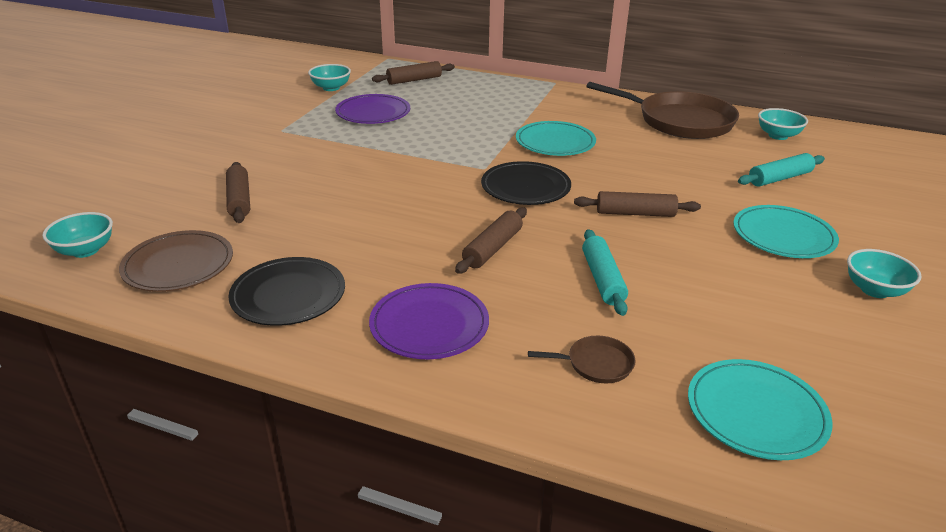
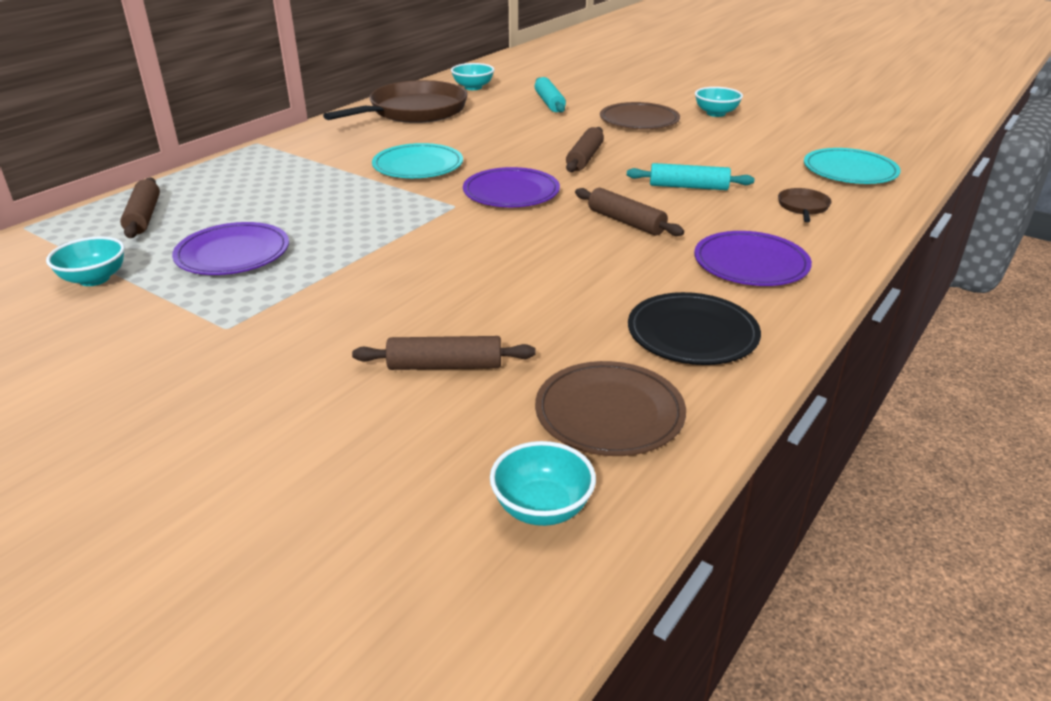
camera: 75 degrees left, 0 degrees up
(525, 187) = (511, 192): black plate -> purple plate
(783, 236) = (639, 120): turquoise plate -> brown plate

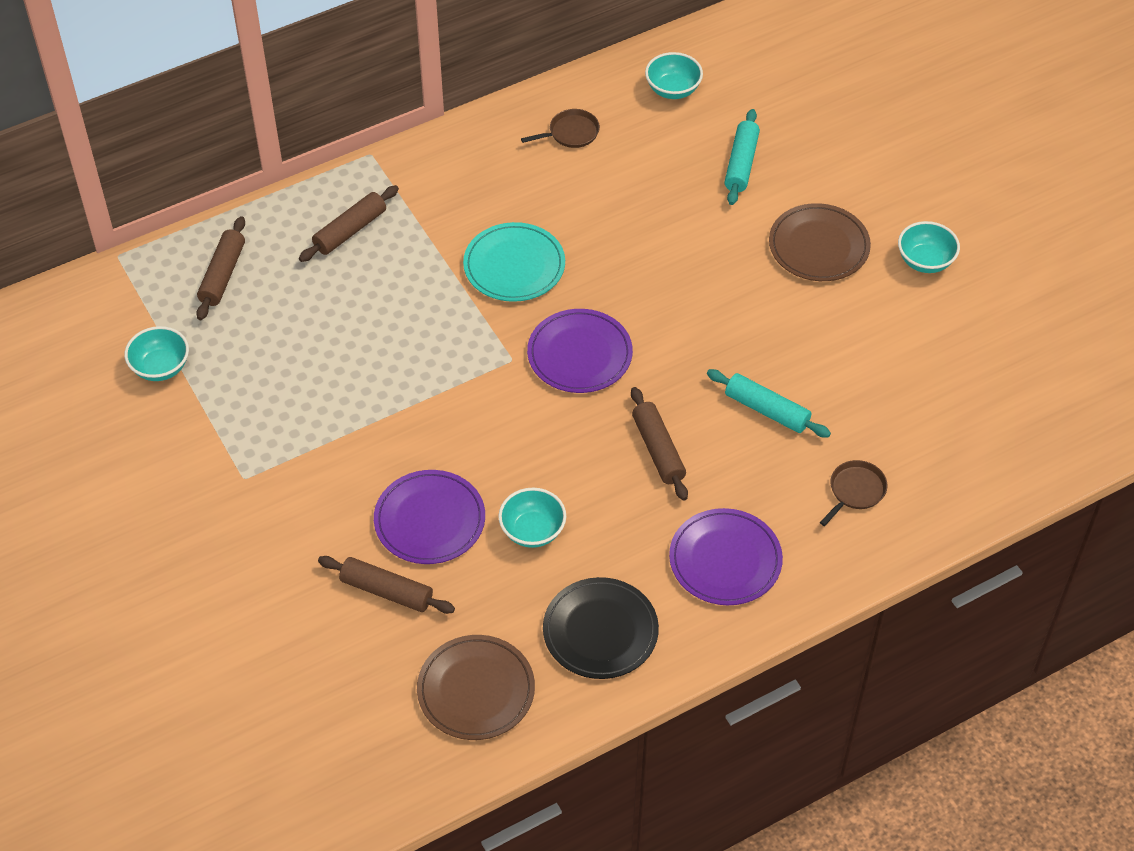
camera: 25 degrees right, 20 degrees up
(233, 254) = (281, 369): purple plate -> purple plate (429, 520)
(414, 111) = (571, 133): brown pan -> brown pan, size x0.41
(542, 508) = (379, 754): turquoise bowl -> turquoise bowl (532, 531)
(584, 158) = (698, 312): brown rolling pin -> brown rolling pin (350, 230)
(850, 171) = (969, 443): turquoise plate -> none

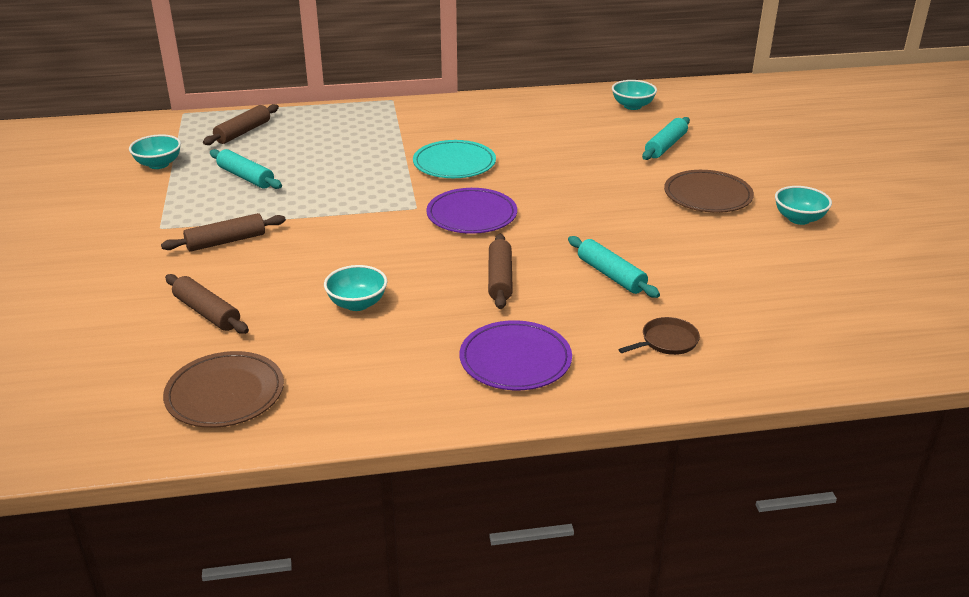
camera: 20 degrees right, 20 degrees down
(283, 361) = (246, 177): none -> turquoise rolling pin
(350, 230) = (348, 128): brown rolling pin -> brown rolling pin (226, 241)
(429, 520) = (278, 279): purple plate -> none
(571, 133) = (543, 112): brown pan -> none
(600, 631) = (367, 381): black plate -> none

